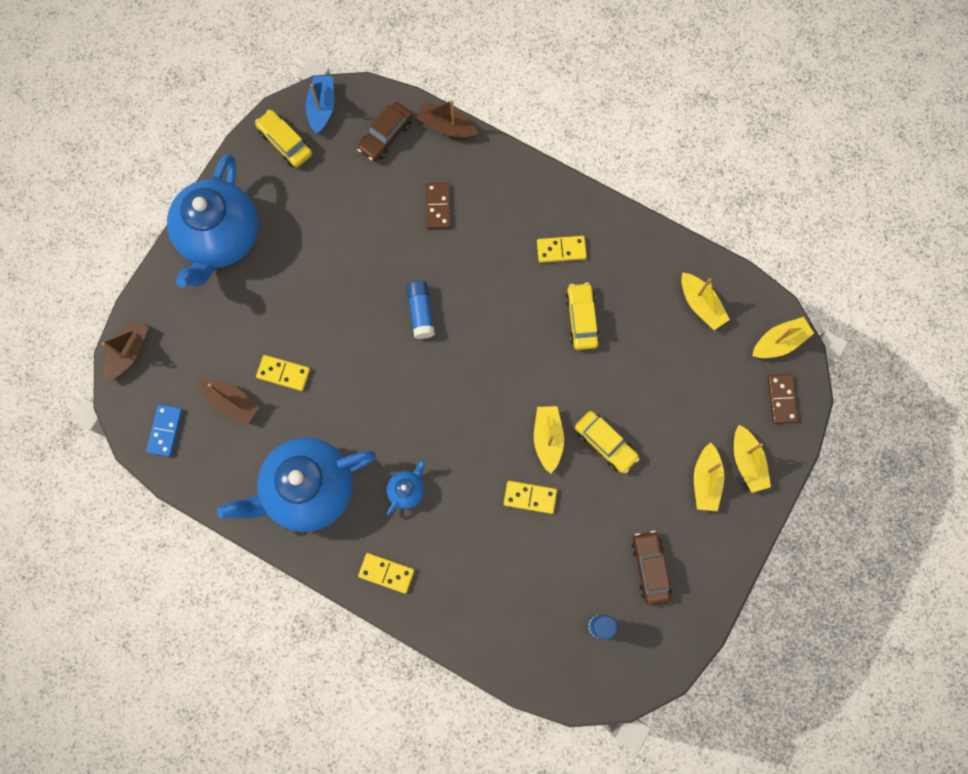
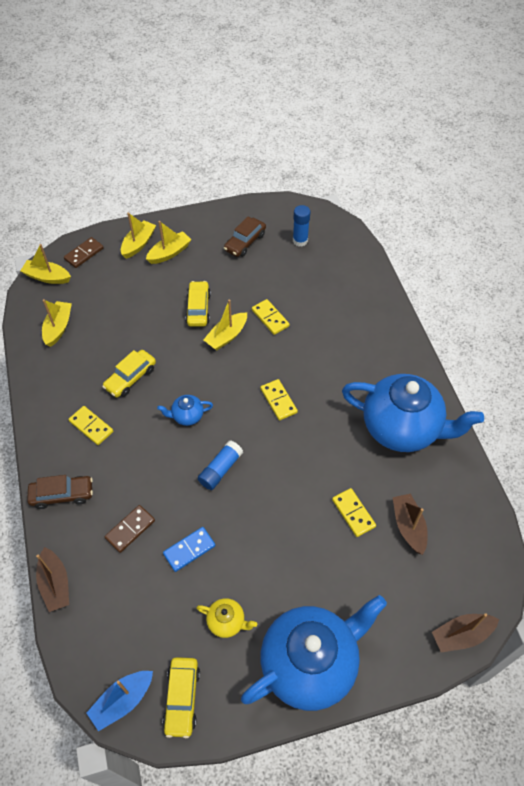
camera: 135 degrees left, 20 degrees down
(165, 430) = (475, 549): blue domino -> blue domino (189, 550)
(302, 211) = (227, 622): none -> yellow teapot
(386, 136) = (104, 622): brown car -> brown car (62, 495)
(386, 573) = (393, 348): yellow domino -> yellow domino (278, 400)
(407, 490) = (338, 378): blue teapot -> blue teapot (187, 416)

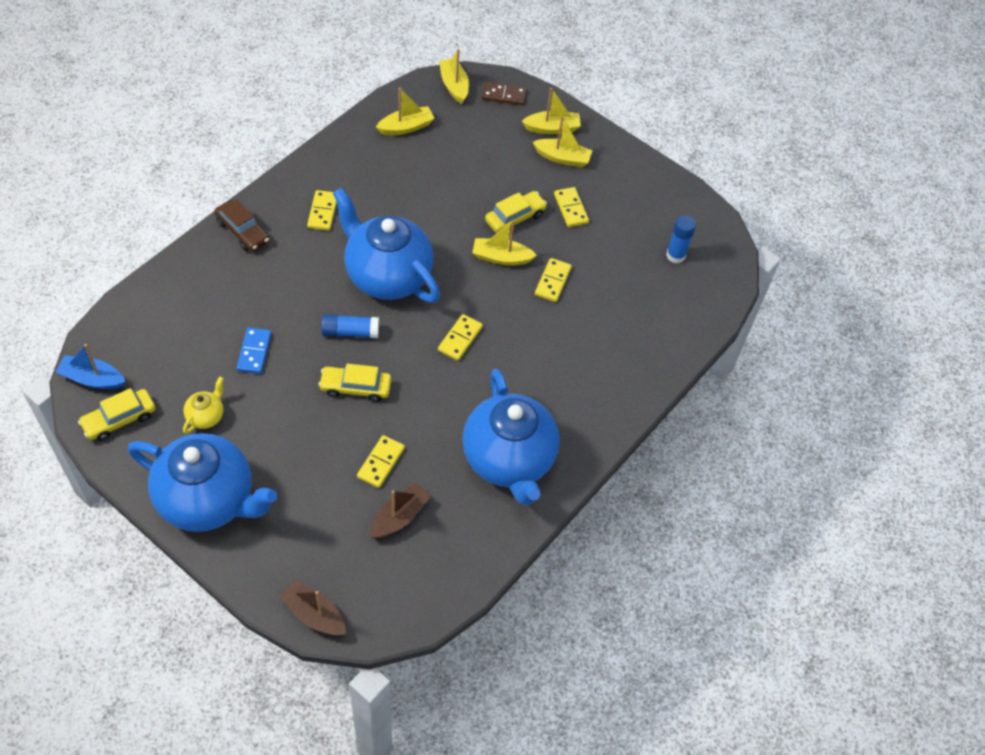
camera: 50 degrees right, 0 degrees up
(55, 584) = (161, 275): brown boat -> none
(130, 378) = (395, 211): yellow car -> yellow car (356, 387)
(130, 529) = (244, 298): brown domino -> none
(187, 416) = (387, 276): blue teapot -> blue teapot, size x2.45
(189, 550) = (254, 352): blue domino -> blue domino turned 75 degrees clockwise
(216, 273) = (571, 208): none -> yellow domino
(227, 622) = (206, 416): yellow teapot -> yellow teapot turned 135 degrees counterclockwise
(245, 242) = (631, 210): brown car -> none

